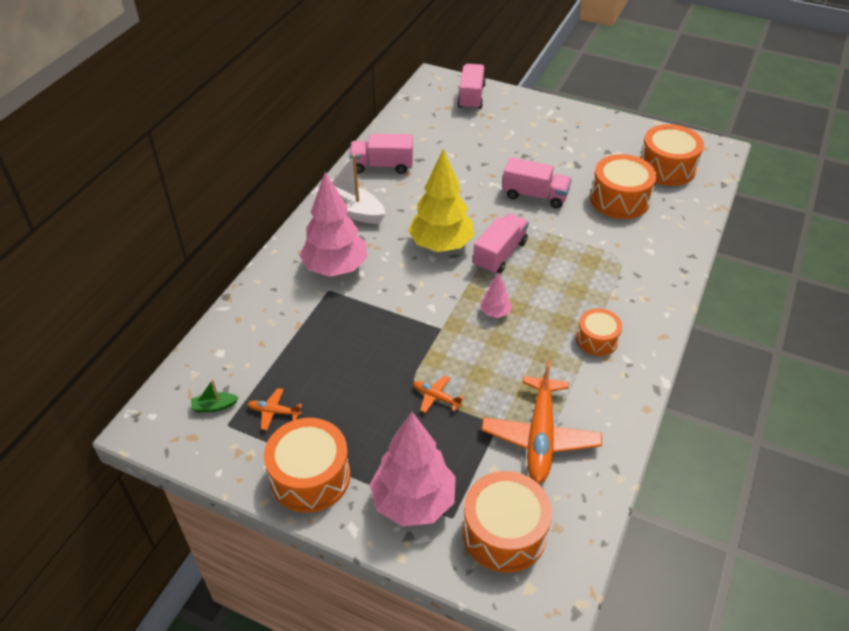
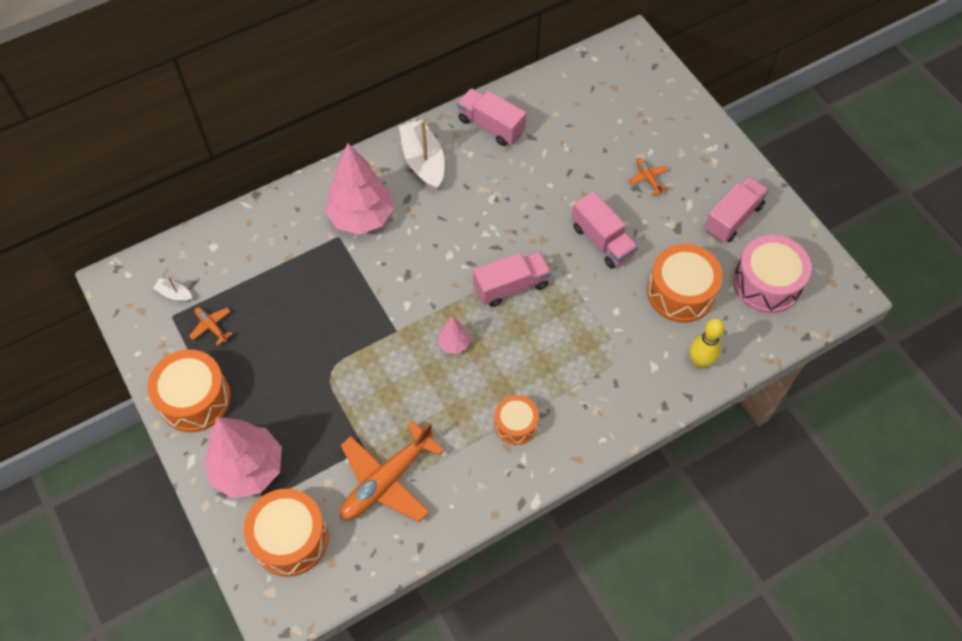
camera: 35 degrees right, 15 degrees up
(214, 406) = (174, 294): green boat -> white boat
(436, 397) = (338, 392): orange plane -> orange plane (648, 178)
(441, 245) = (469, 246): yellow tree -> none
(471, 97) = (648, 85): pink truck -> pink truck (732, 218)
(666, 168) = (766, 283): orange drum -> pink drum
(676, 232) = (700, 361): none -> yellow bowling pin

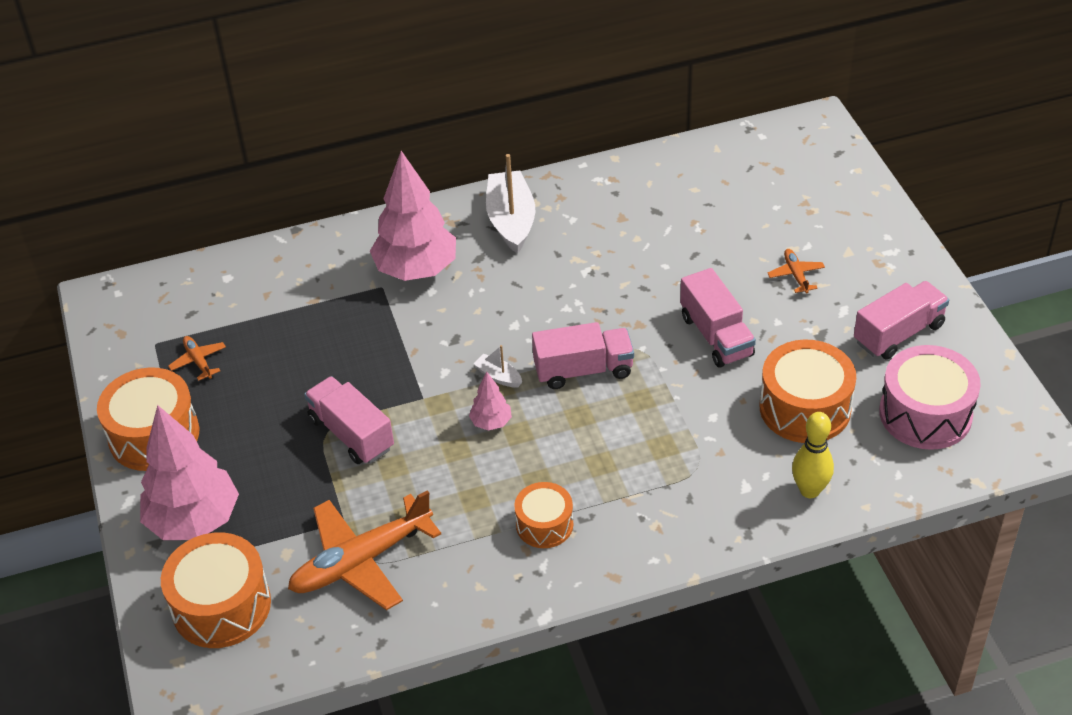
camera: 15 degrees right, 15 degrees down
(174, 294) = (165, 321): white boat -> white boat (498, 376)
(491, 126) = (607, 193): pink truck -> pink truck (351, 434)

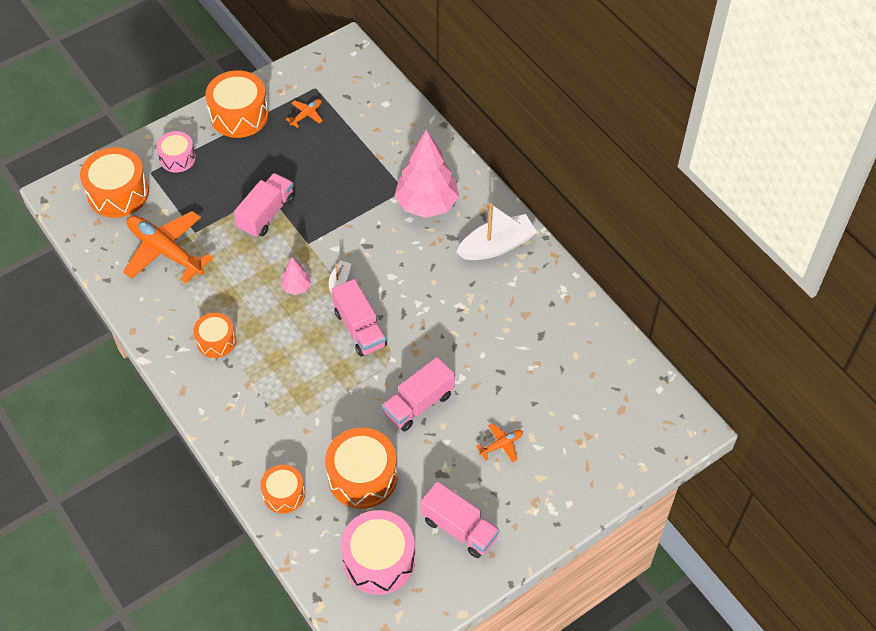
camera: 70 degrees right, 10 degrees up
(194, 521) = (177, 158): pink tree -> pink drum
(809, 490) = (284, 494): yellow bowling pin -> orange drum

